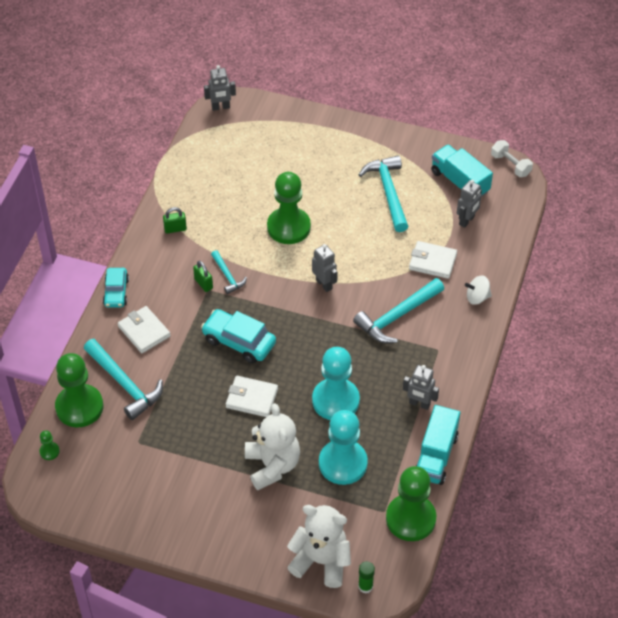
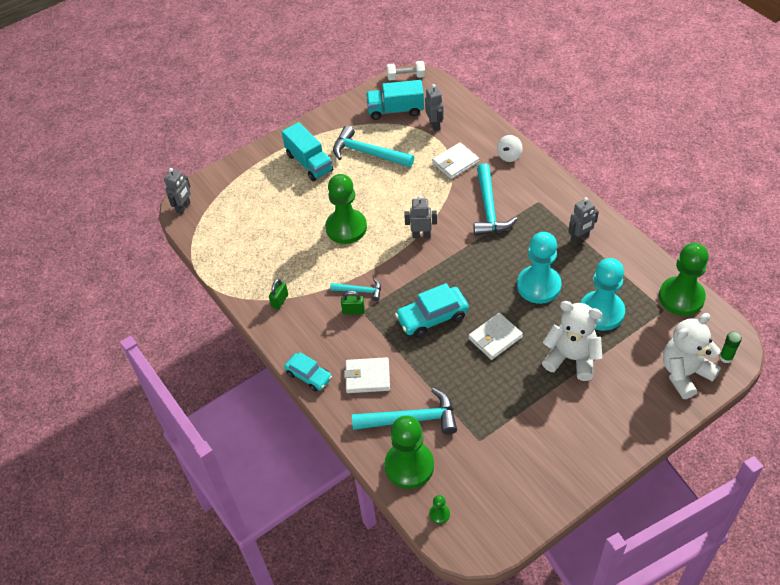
camera: 50 degrees left, 0 degrees up
(436, 456) = (634, 253): turquoise truck -> turquoise truck (309, 163)

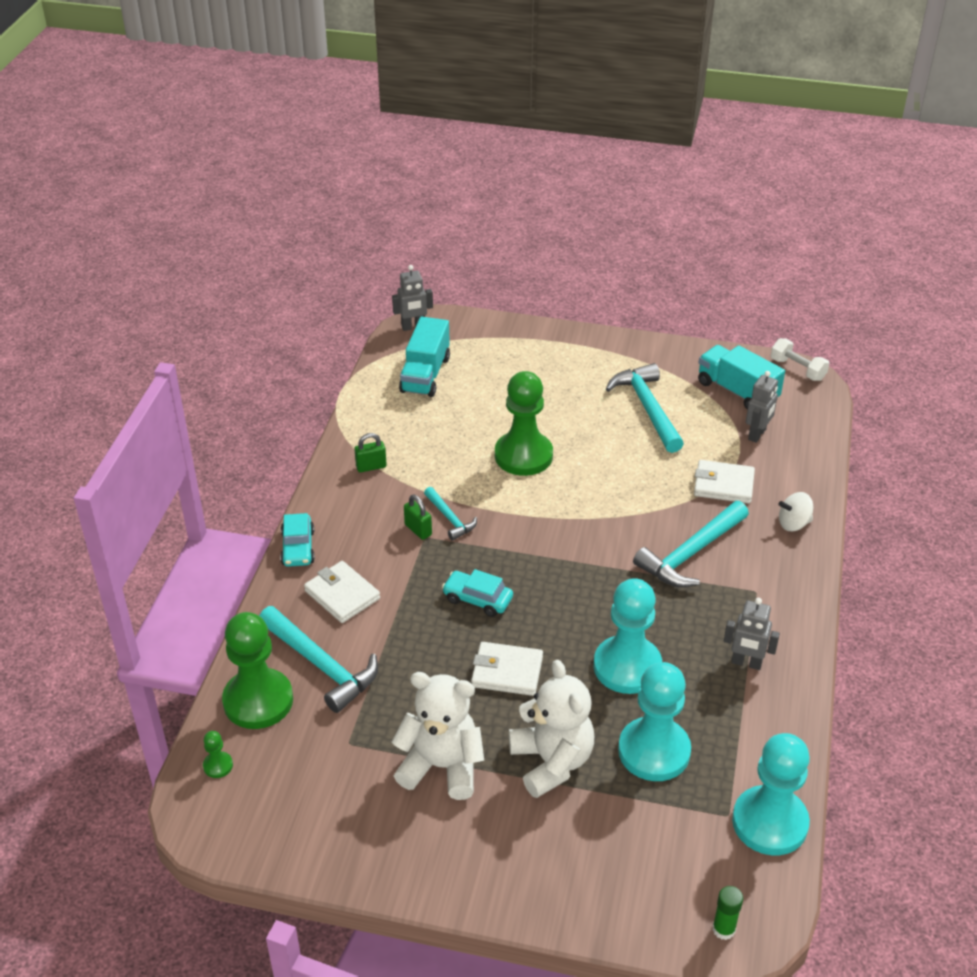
camera: 45 degrees right, 10 degrees down
(309, 163) = (578, 374): turquoise truck -> turquoise truck (425, 374)
(421, 235) = (583, 520): grey robot -> none
(432, 317) = (477, 599): turquoise car -> turquoise car, size x0.66
(681, 297) = (770, 822): green pawn -> turquoise pawn
(684, 373) = (649, 896): white teddy bear -> white teddy bear (441, 766)

